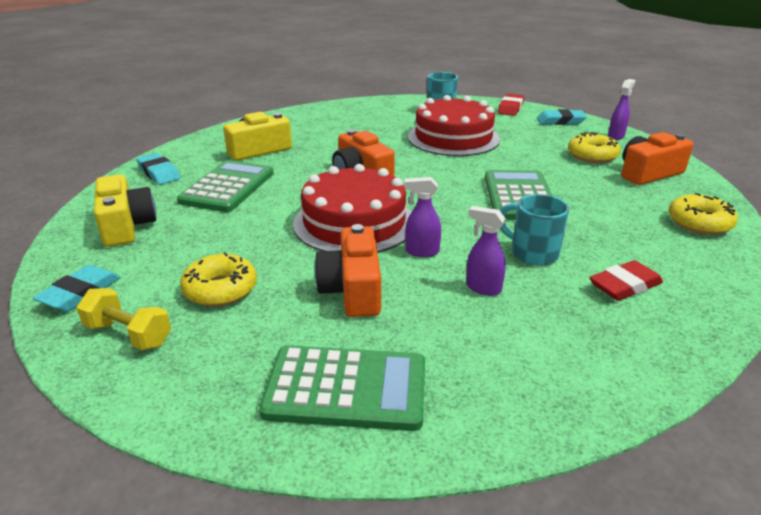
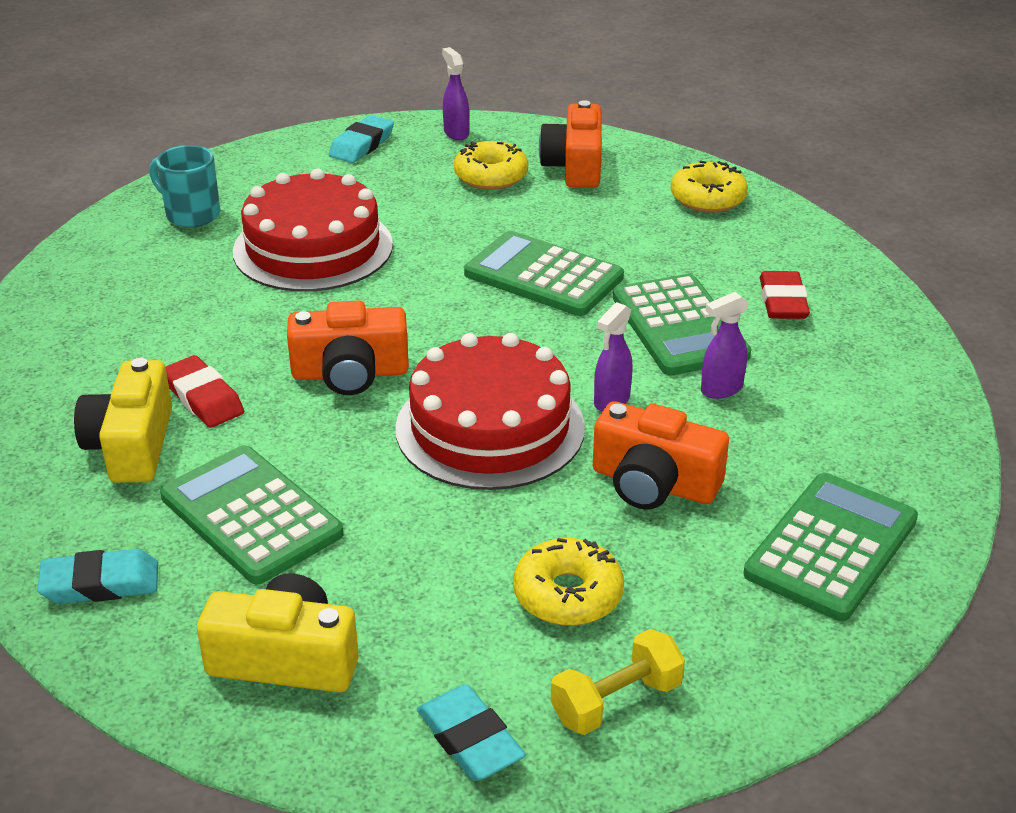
camera: 60 degrees left, 5 degrees up
(510, 108) = (266, 158): red eraser -> red eraser (203, 398)
(532, 253) = (679, 326): turquoise mug -> green calculator

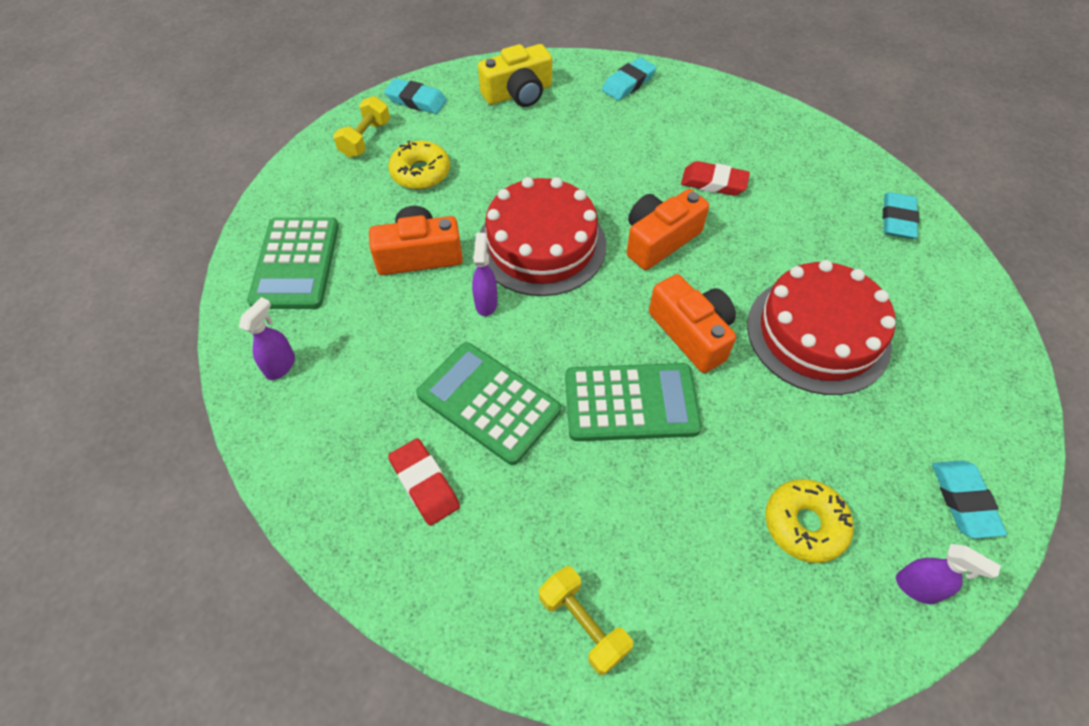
camera: 145 degrees right, 20 degrees up
(84, 283) = (897, 219): none -> turquoise eraser
(132, 445) = (708, 141): yellow camera -> none
(191, 214) = (942, 318): turquoise mug -> none
(251, 515) = (606, 138): green calculator -> none
(575, 166) = (751, 600): orange camera -> orange camera (692, 333)
(708, 198) = (583, 624): yellow donut -> yellow dumbbell
(721, 389) = (421, 352): purple spray bottle -> purple spray bottle (281, 366)

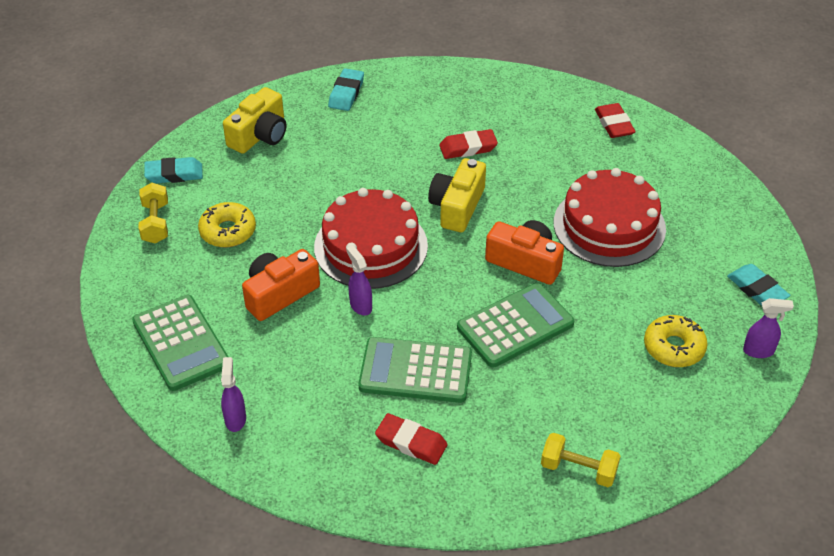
camera: 30 degrees left, 10 degrees down
(659, 240) = (457, 206): orange camera -> yellow camera
(897, 219) = (614, 124): turquoise eraser -> red eraser

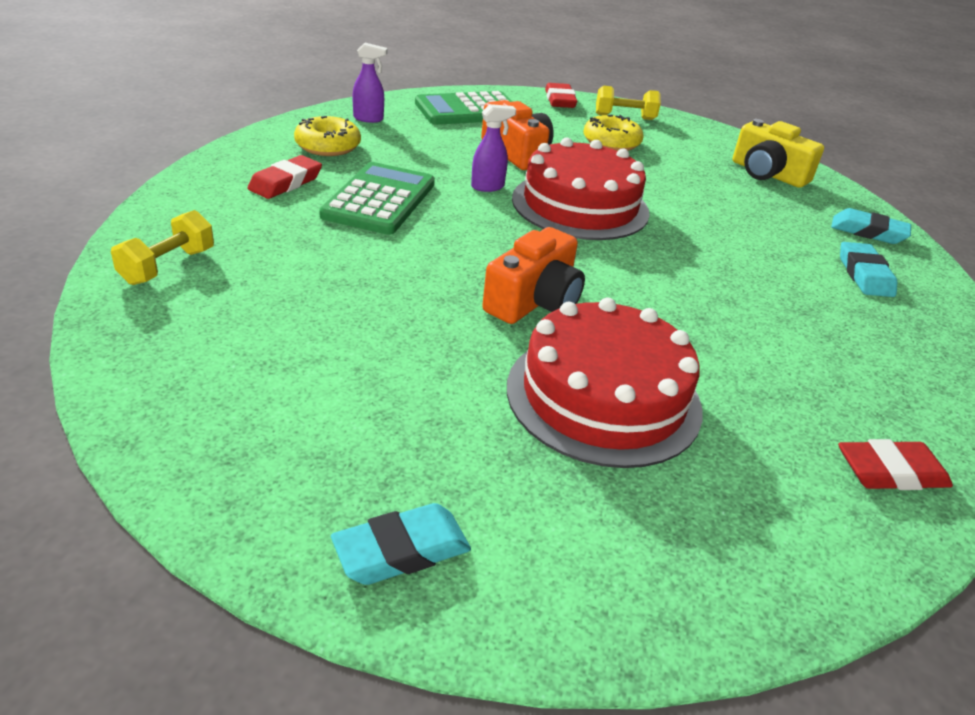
camera: 95 degrees right, 10 degrees down
(174, 174) = (695, 130): turquoise eraser -> turquoise eraser (864, 275)
(457, 206) = (649, 270): yellow camera -> none
(468, 148) = (778, 300): red eraser -> red eraser (560, 100)
(515, 326) = (419, 270): green calculator -> none
(674, 347) = (313, 397): yellow donut -> yellow donut (328, 146)
(759, 351) = (250, 499): purple spray bottle -> none

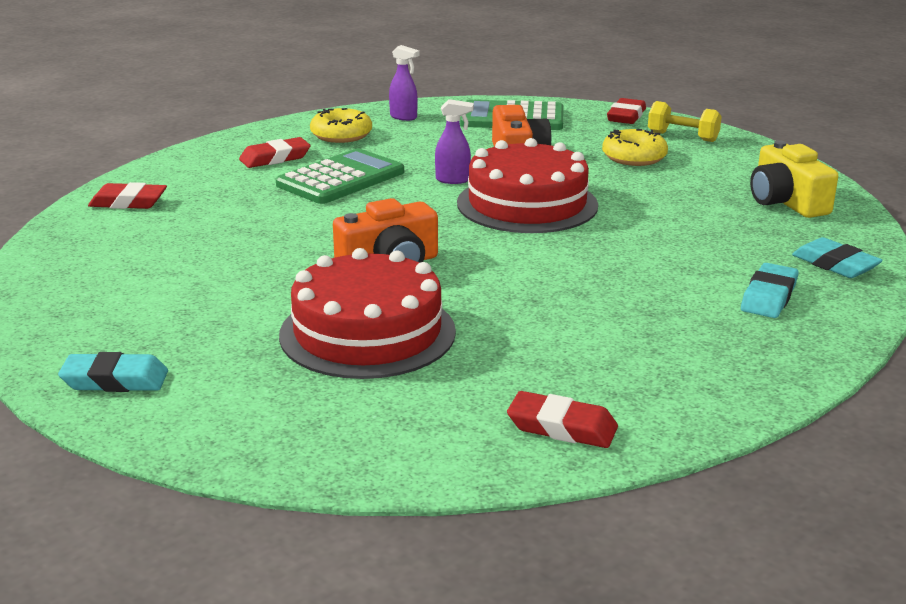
camera: 30 degrees right, 10 degrees down
(168, 266) = (128, 202): yellow dumbbell -> red eraser

